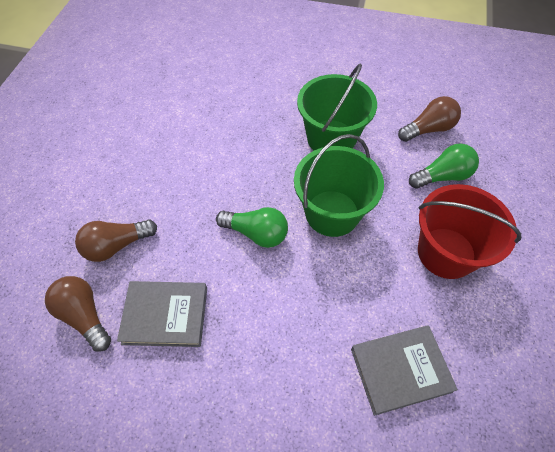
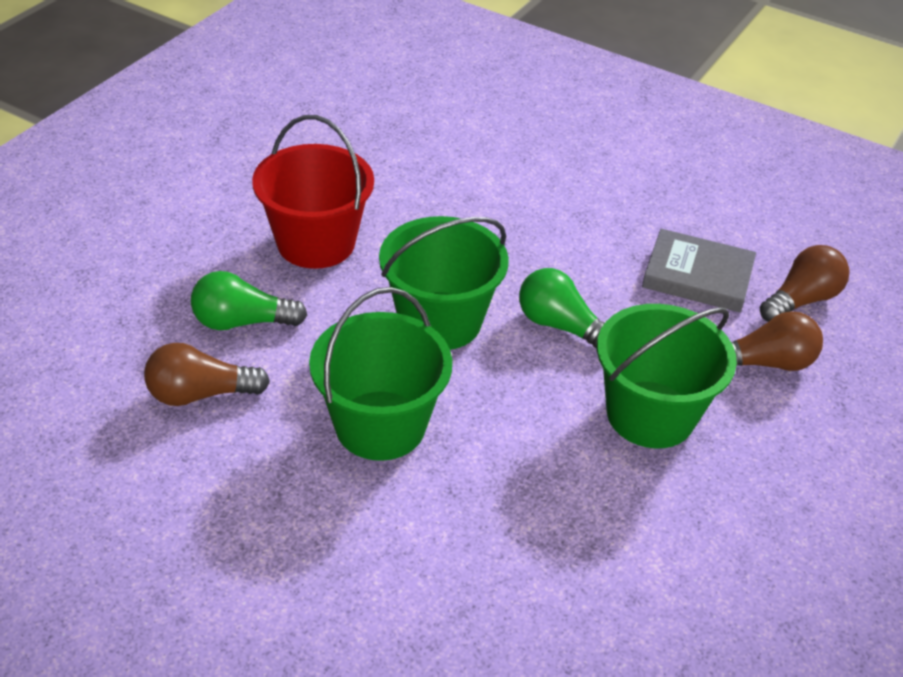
camera: 165 degrees left, 15 degrees down
(84, 315) = (801, 300): brown light bulb -> brown light bulb turned 105 degrees counterclockwise
(189, 186) = (650, 414): none -> green bucket
(400, 370) = (444, 174): grey book -> none

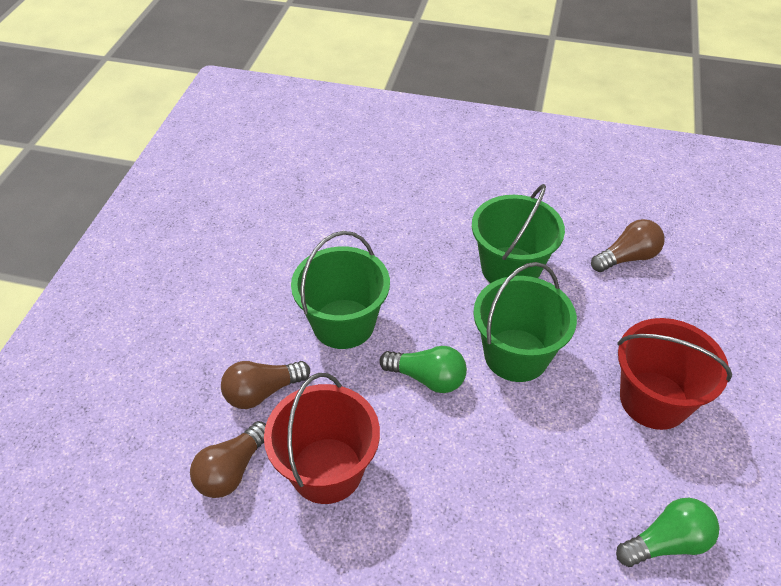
camera: 165 degrees right, 5 degrees up
(242, 322) = (646, 312): green light bulb -> green light bulb (667, 542)
(697, 276) = (327, 470): grey book -> red bucket

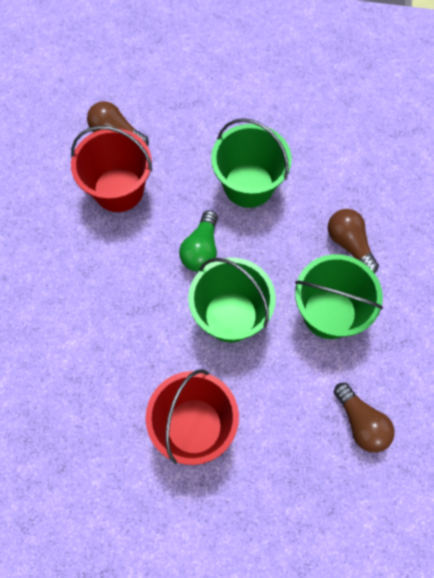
camera: 85 degrees right, 20 degrees up
(262, 392) = (179, 140): brown light bulb -> brown light bulb (349, 244)
(667, 542) = (68, 419): green light bulb -> none

